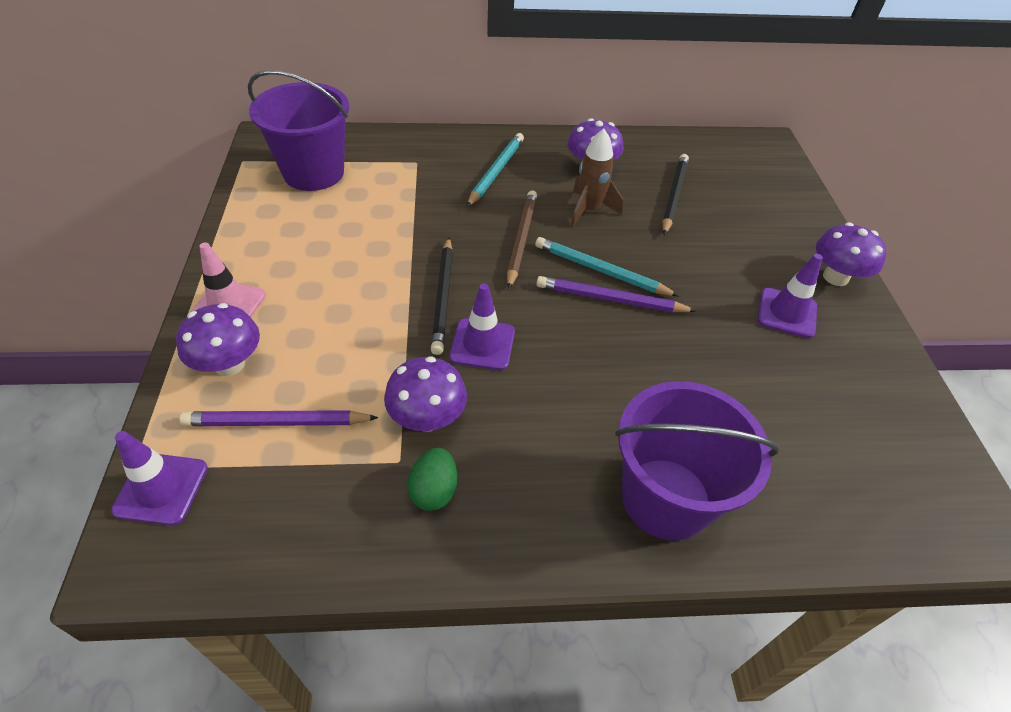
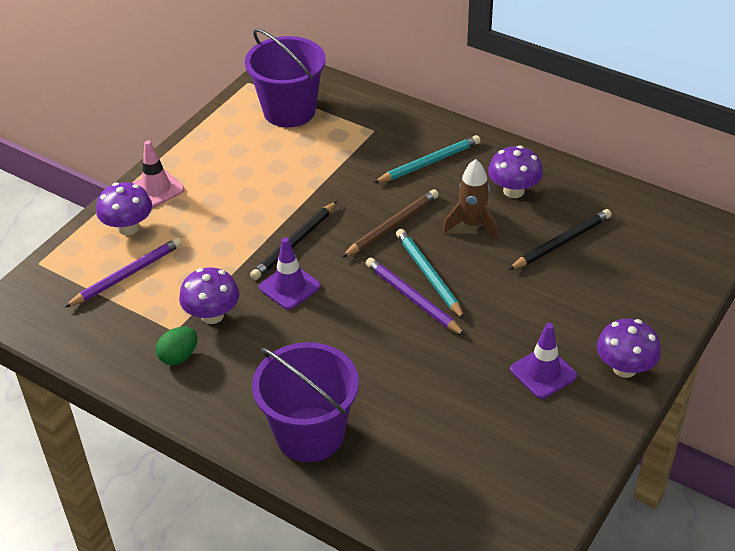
camera: 40 degrees right, 5 degrees down
(161, 489) = (43, 281): purple traffic cone -> none
(277, 422) = (127, 275): purple pencil -> purple pencil turned 105 degrees clockwise

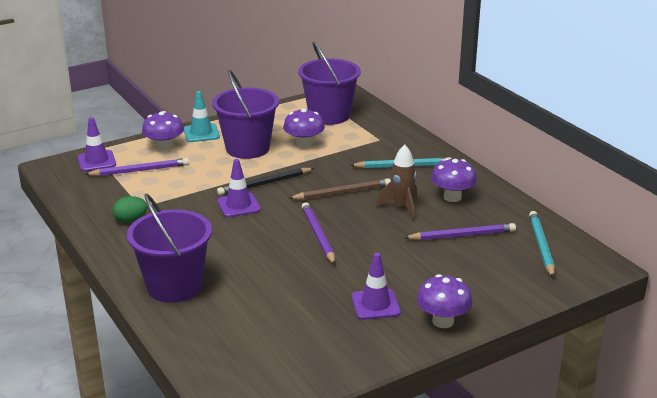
camera: 25 degrees right, 15 degrees down
(59, 279) = (96, 161): none -> purple traffic cone
(156, 189) = (201, 133): pink traffic cone -> turquoise traffic cone
(212, 315) = (173, 205): purple mushroom -> purple mushroom (304, 144)
(232, 194) = (247, 148): none -> purple bucket
(428, 275) = (342, 226): turquoise pencil -> turquoise pencil (541, 246)
(561, 242) = (462, 235): black pencil -> purple pencil

